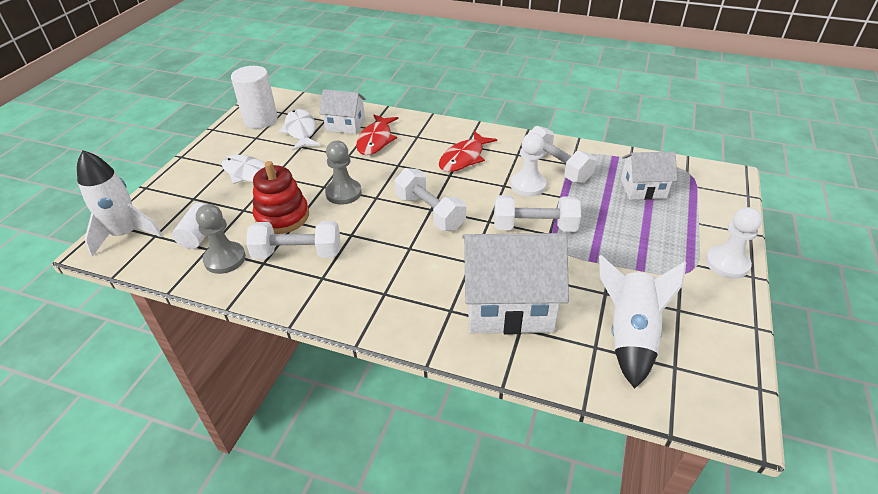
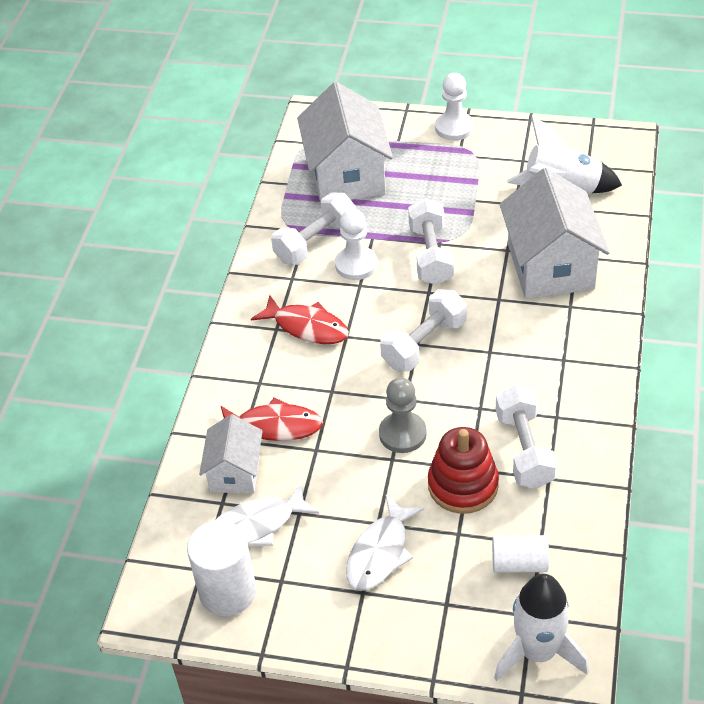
camera: 95 degrees left, 5 degrees up
(225, 259) = (553, 518): grey pawn -> none
(643, 188) = (347, 175): white house -> white house, size x1.77

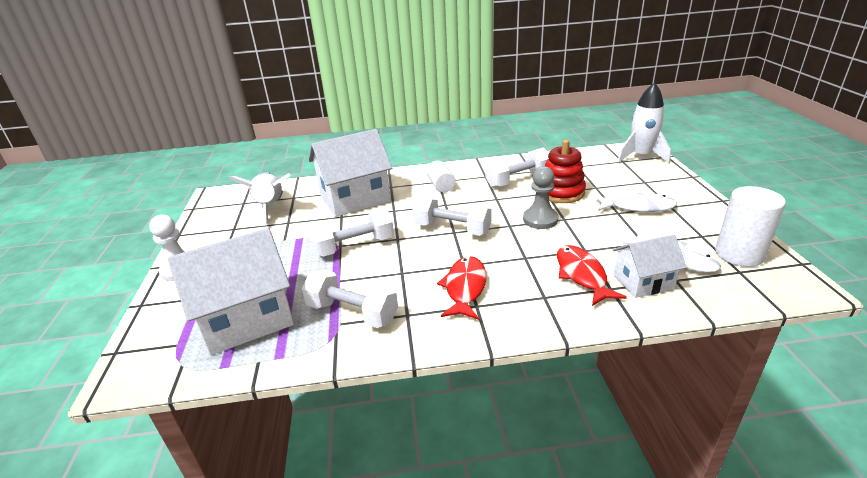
camera: 110 degrees left, 15 degrees down
(356, 265) = (377, 280): white pawn -> none
(519, 563) = (596, 168): white cylinder -> white cylinder (441, 185)

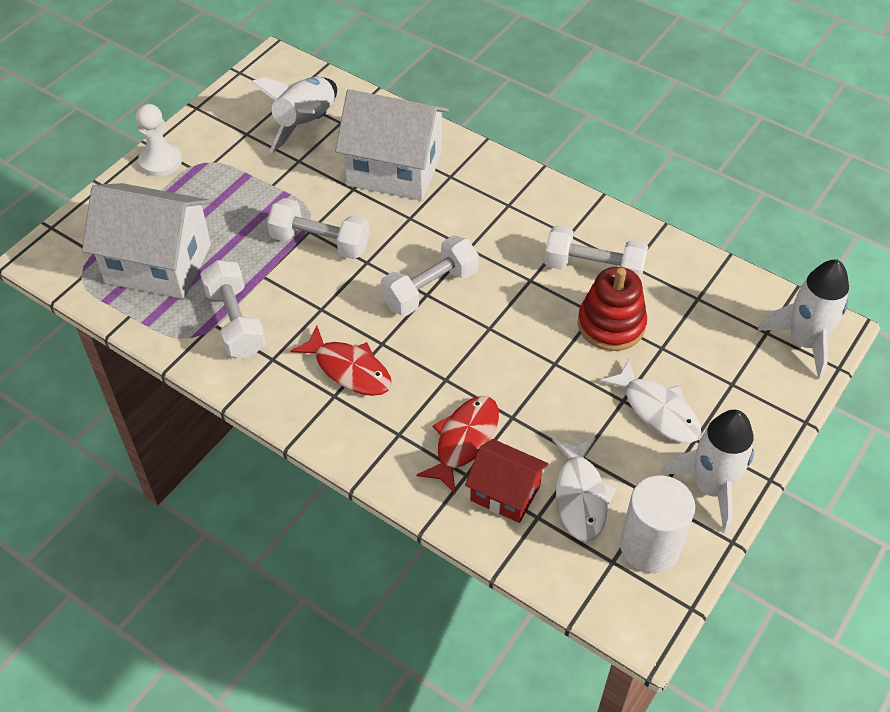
camera: 40 degrees right, 20 degrees up
(441, 185) = (502, 214): white cylinder -> none
(452, 229) = (430, 289): white dumbbell -> white dumbbell turned 75 degrees clockwise
(465, 288) = (349, 369): red fish -> red fish turned 75 degrees clockwise
(540, 219) = (529, 345): grey pawn -> none
(643, 281) = (505, 493): white house -> red house
(711, 217) = (711, 488): none -> white rocket

